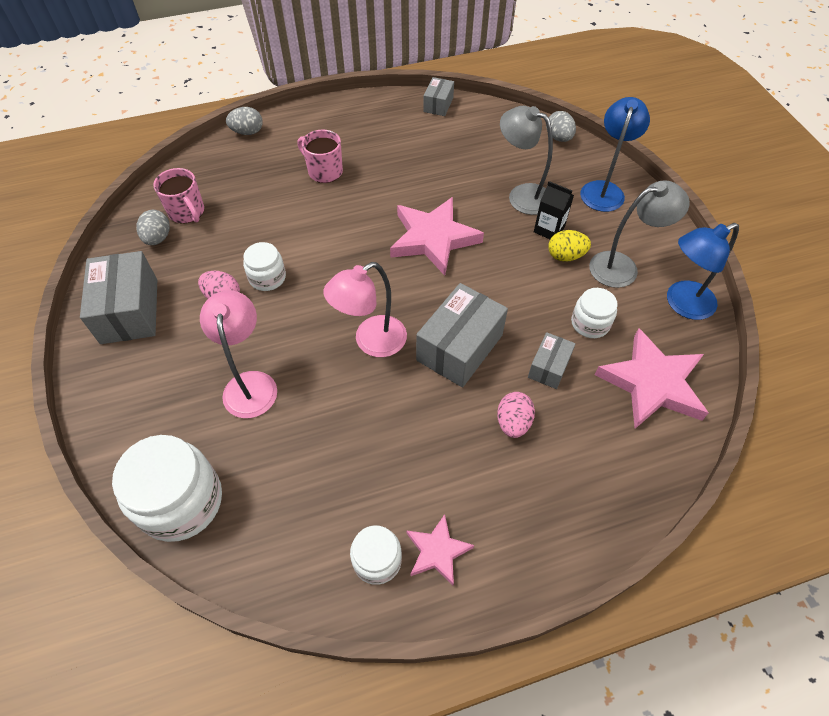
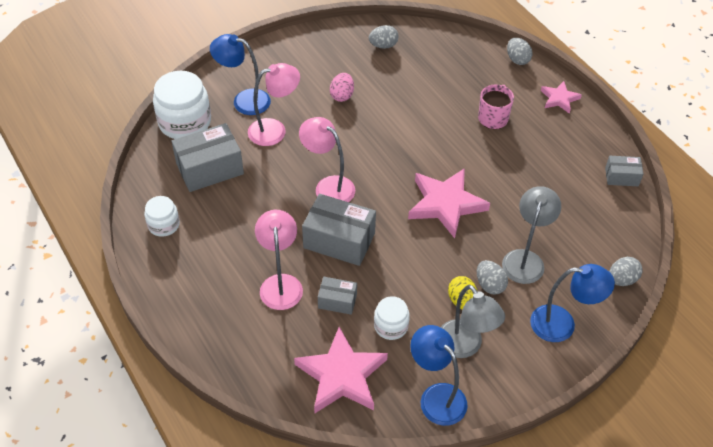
camera: 75 degrees right, 5 degrees down
(129, 311) = (315, 53): grey box -> grey box (210, 169)
(175, 412) = (244, 100): none -> blue lamp
(187, 212) = (414, 52): pink mug -> none
(267, 277) = (368, 114): white jar -> none
(437, 551) = (174, 255): pink star -> pink star (559, 99)
(513, 423) = (280, 284): pink egg -> pink lamp
(549, 229) = (490, 285): black carton -> grey egg

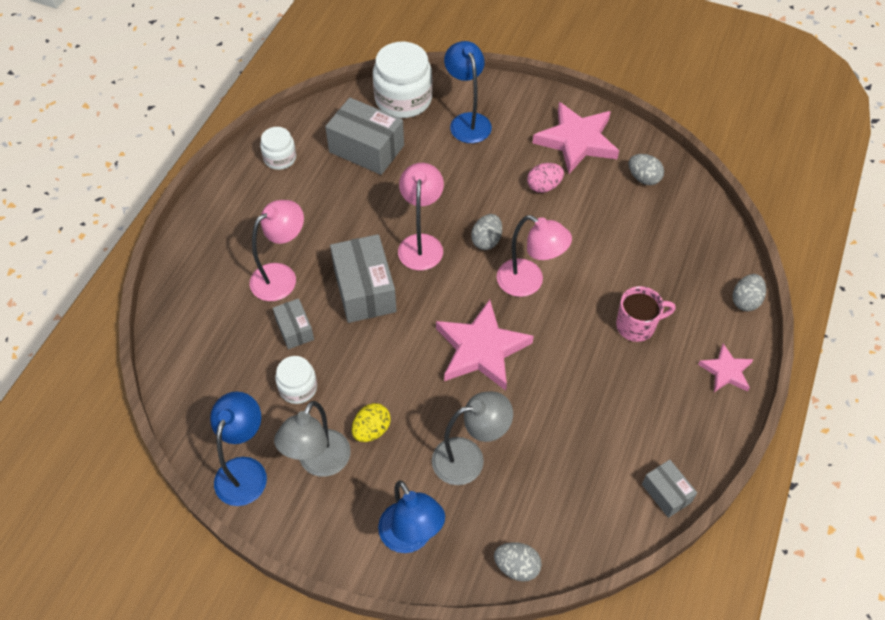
camera: 55 degrees right, 5 degrees up
(275, 130) = (453, 164): pink lamp -> pink lamp (529, 282)
(341, 375) = (216, 381): pink star -> pink star (577, 141)
(490, 285) = (410, 444): grey egg -> grey egg (486, 240)

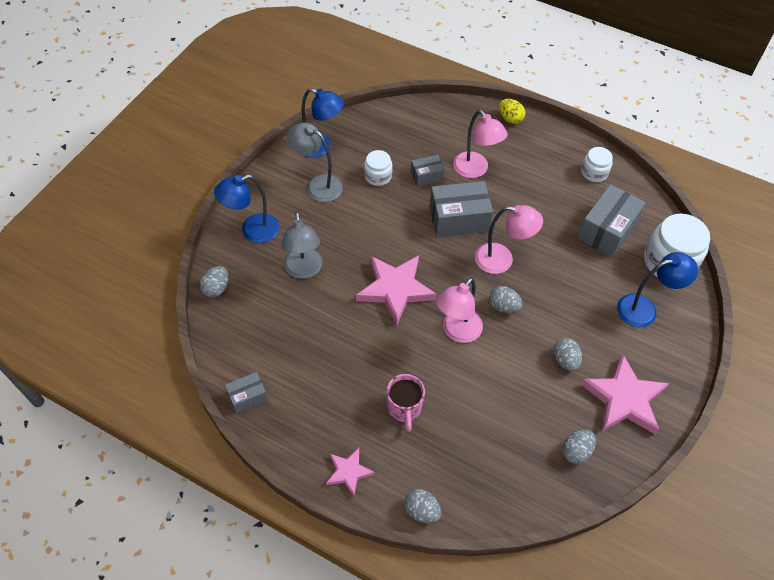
camera: 95 degrees right, 0 degrees up
(371, 430) = (337, 215): yellow egg -> yellow egg (510, 119)
(544, 186) = (565, 360): pink egg -> grey egg

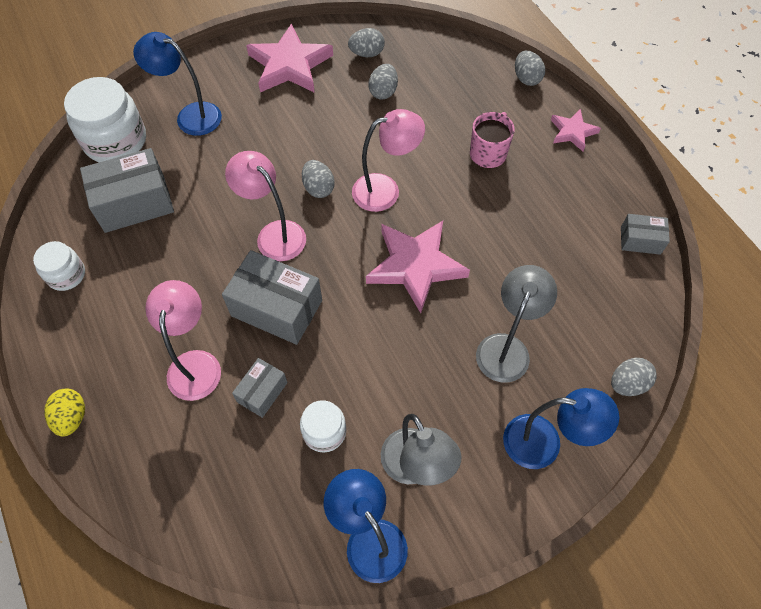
camera: 145 degrees left, 5 degrees up
(427, 176) = (262, 392): grey box -> grey box turned 75 degrees counterclockwise
(565, 360) = (308, 115): grey egg -> grey egg (383, 92)

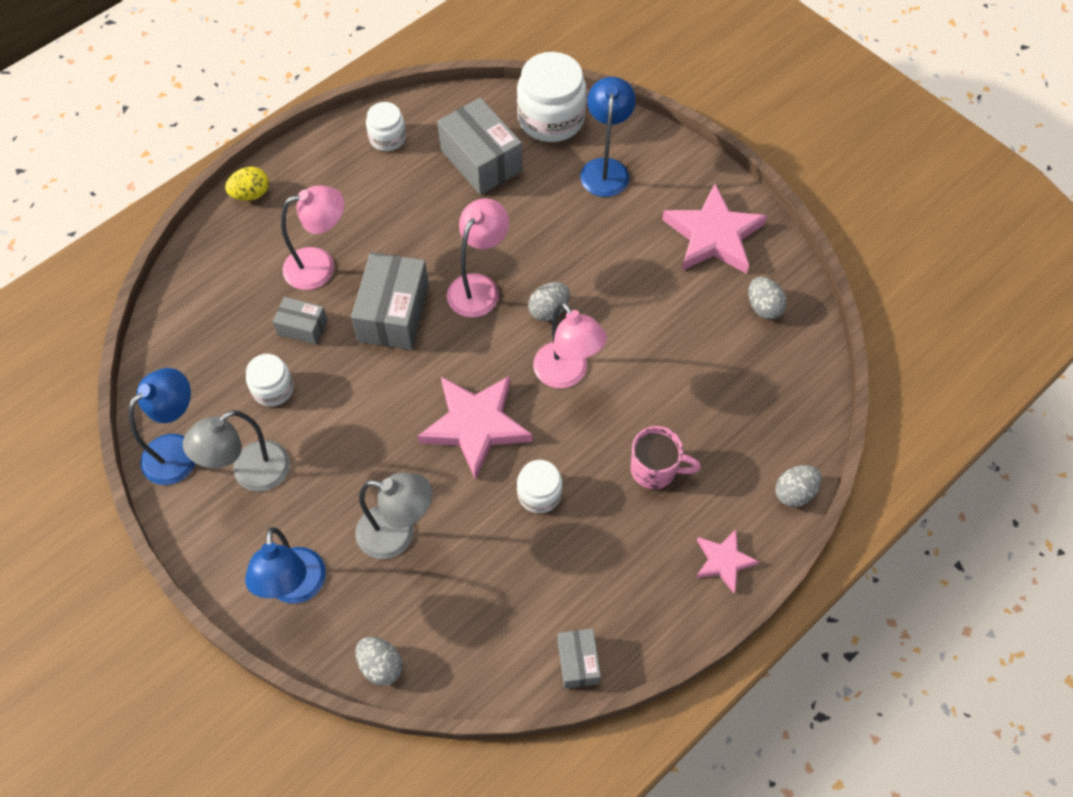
camera: 75 degrees right, 0 degrees up
(383, 92) = (709, 338): grey egg -> none
(491, 234) = (539, 494): none -> white jar

